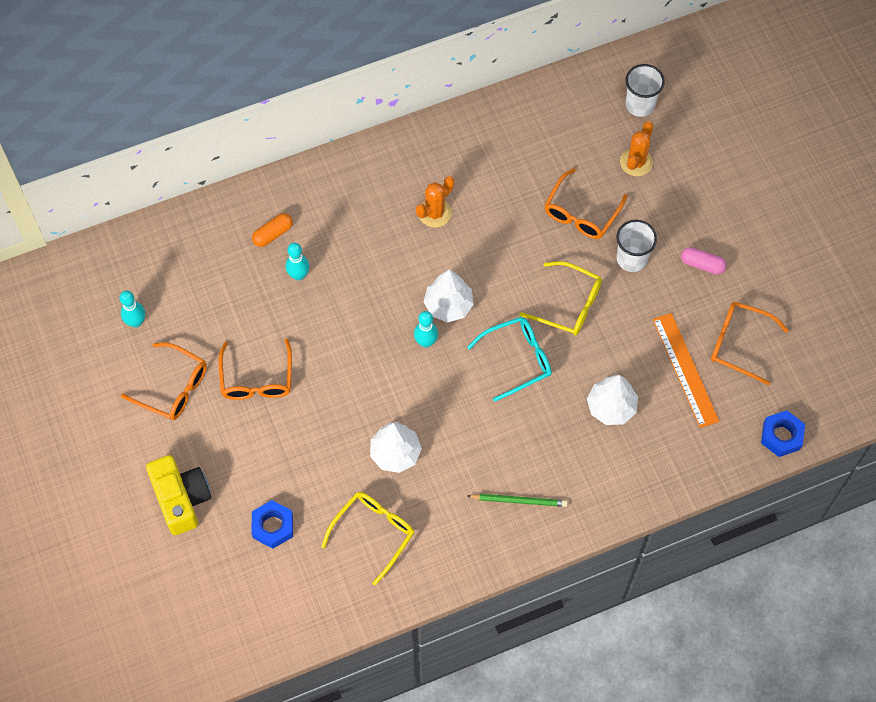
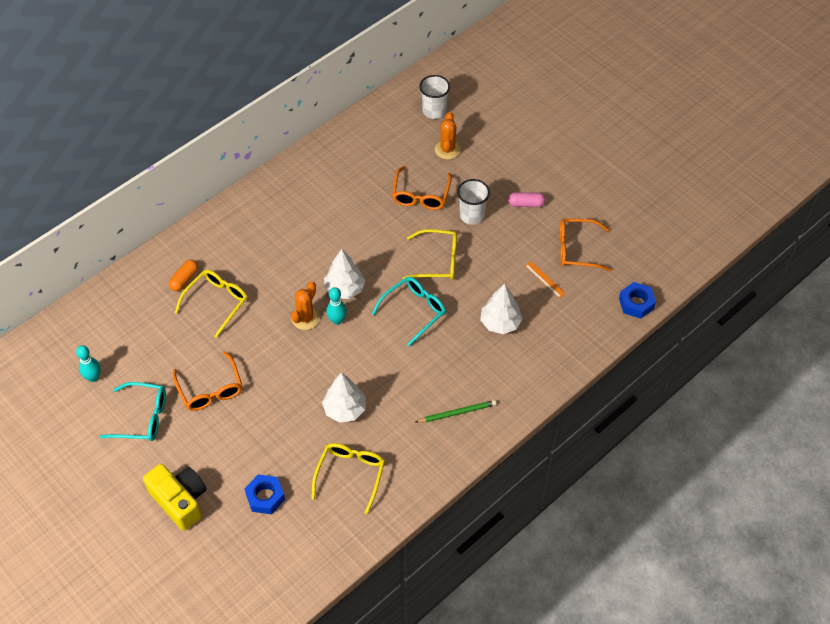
camera: 20 degrees left, 10 degrees down
(172, 387) = (142, 417): orange glasses -> turquoise glasses
(298, 275) = (216, 303): turquoise bowling pin -> yellow glasses
(435, 213) = (308, 227): orange cactus -> orange cactus (305, 318)
(685, 370) = (545, 279): orange ruler -> orange ruler, size x0.51

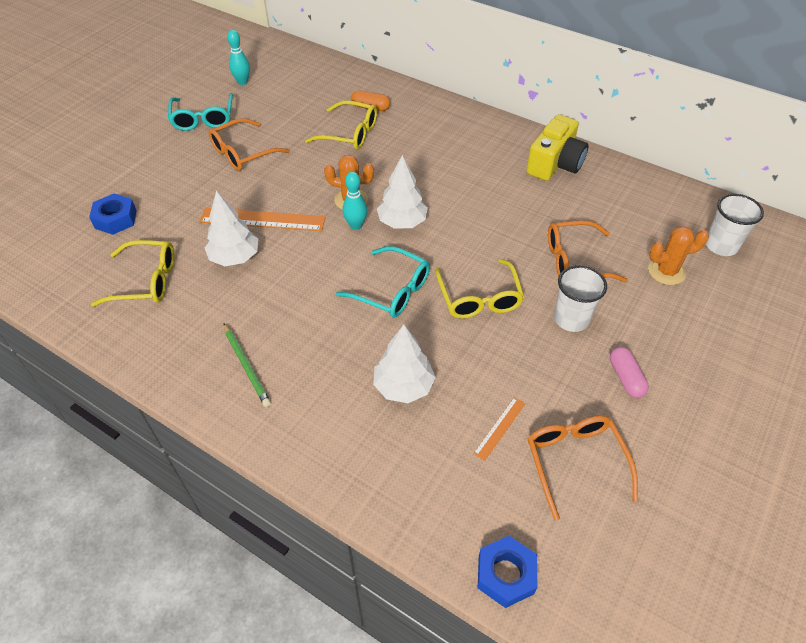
camera: 75 degrees right, 5 degrees down
(180, 500) = (111, 162): yellow camera -> yellow camera (555, 164)
(307, 384) = (262, 219): none -> orange ruler

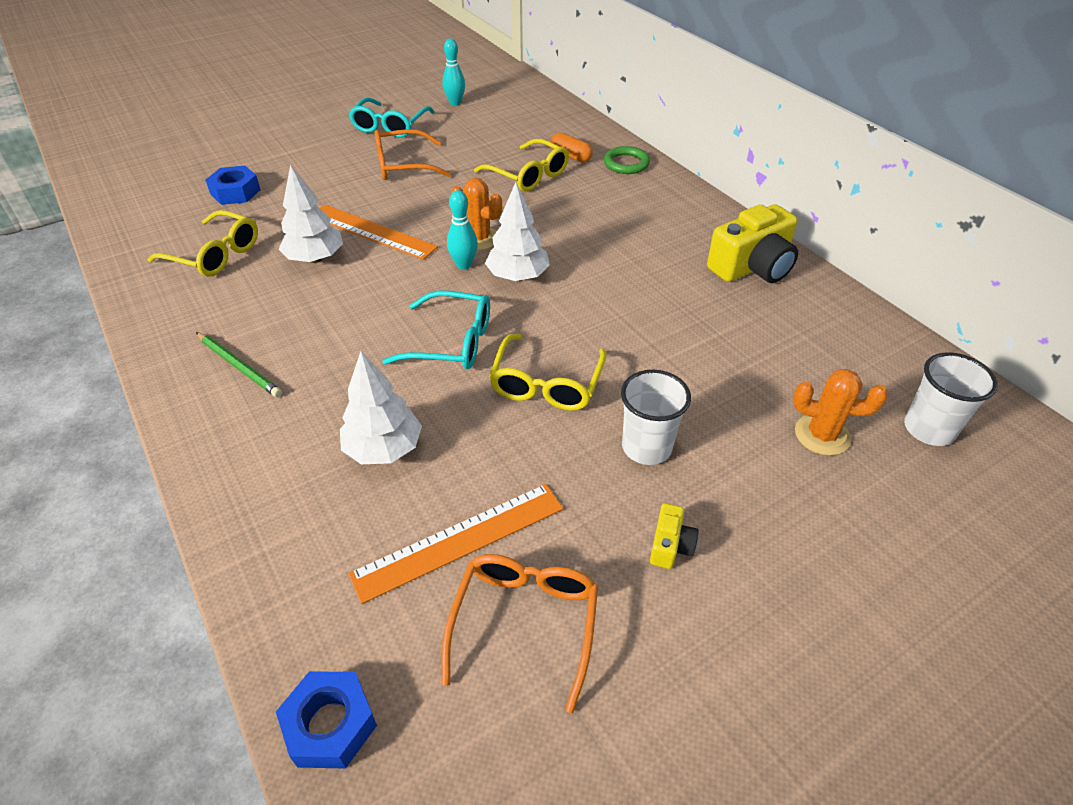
camera: 25 degrees right, 5 degrees down
(246, 366) = (239, 366): green pencil -> green pencil turned 45 degrees counterclockwise
(391, 290) = (451, 342): turquoise glasses -> turquoise glasses turned 45 degrees counterclockwise
(416, 103) = (626, 163): none -> green ring
(499, 428) = (459, 540): orange ruler -> orange ruler, size x1.98
(575, 260) = (702, 381): orange glasses -> none
(625, 378) = (670, 545): pink capsule -> yellow camera

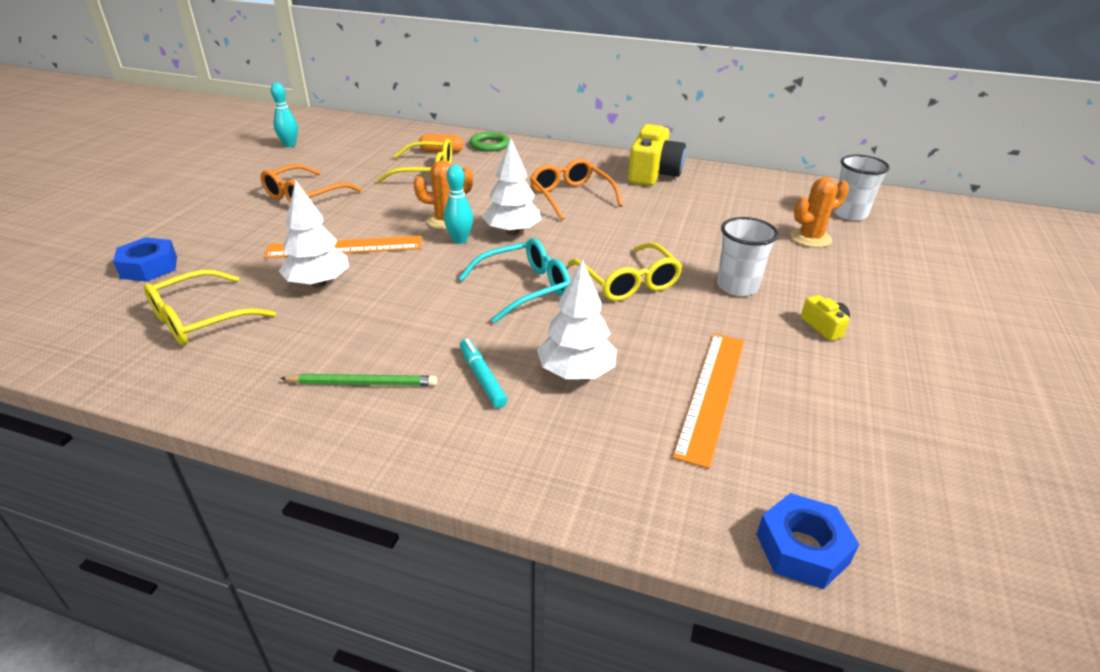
camera: 40 degrees left, 10 degrees down
(214, 254) = (201, 319): yellow glasses -> yellow glasses turned 150 degrees clockwise
(314, 410) = (482, 378): none -> turquoise marker
(390, 126) = (249, 175): turquoise glasses -> none
(524, 624) = (817, 412): orange glasses -> orange glasses (571, 197)

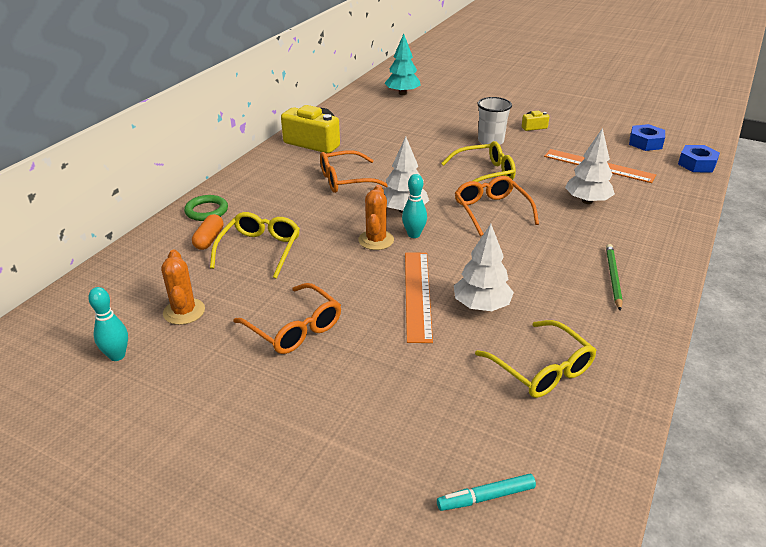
camera: 80 degrees left, 0 degrees up
(149, 267) = (444, 426): blue nut -> blue nut (645, 143)
(482, 378) = (598, 232): turquoise marker -> turquoise marker (486, 497)
(524, 288) = (491, 211): turquoise glasses -> orange glasses
(810, 238) = (433, 110): orange cactus -> orange cactus (184, 311)
(849, 214) = (402, 93): white cup -> turquoise tree

